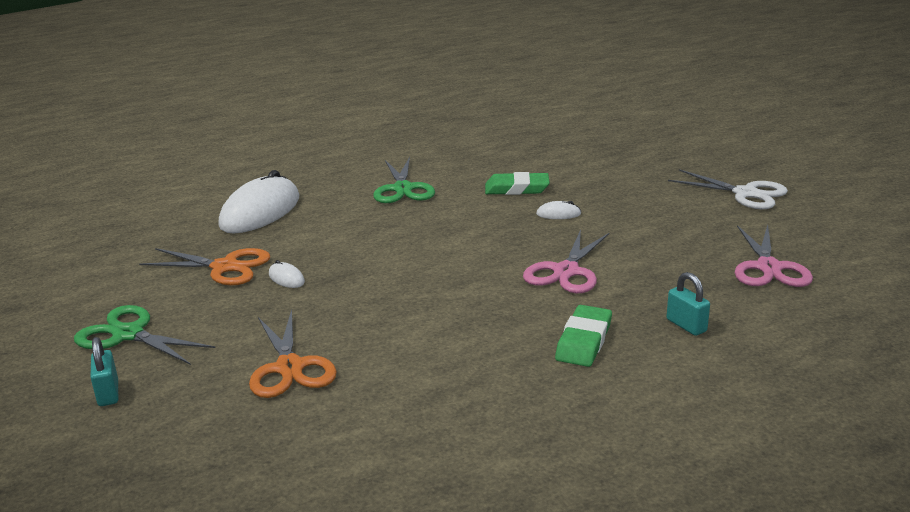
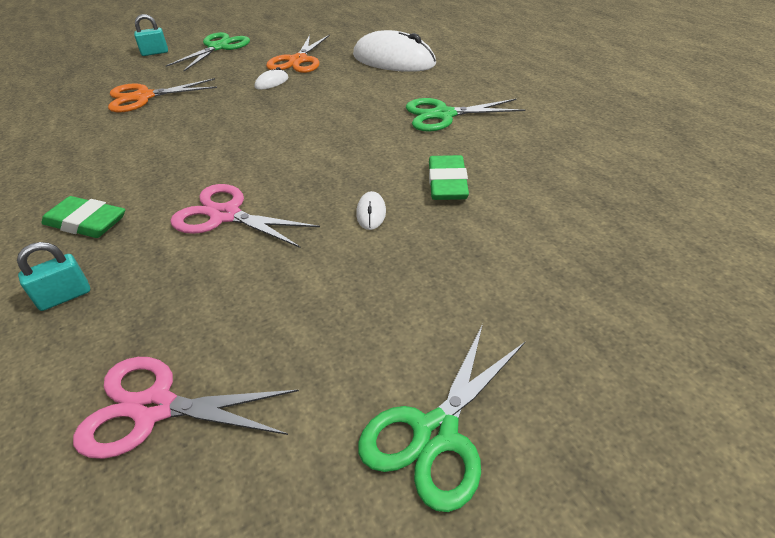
camera: 90 degrees right, 15 degrees up
(745, 193) = (436, 433): white scissors -> green scissors

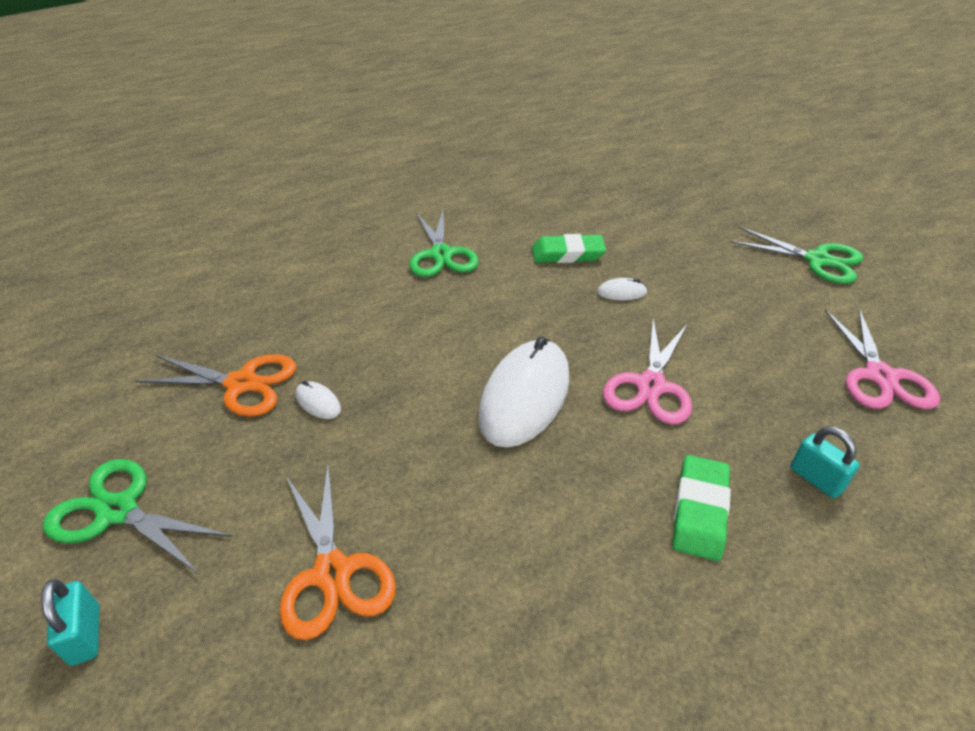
camera: 95 degrees left, 0 degrees up
(393, 60) = (281, 291): white mouse -> white mouse (525, 397)

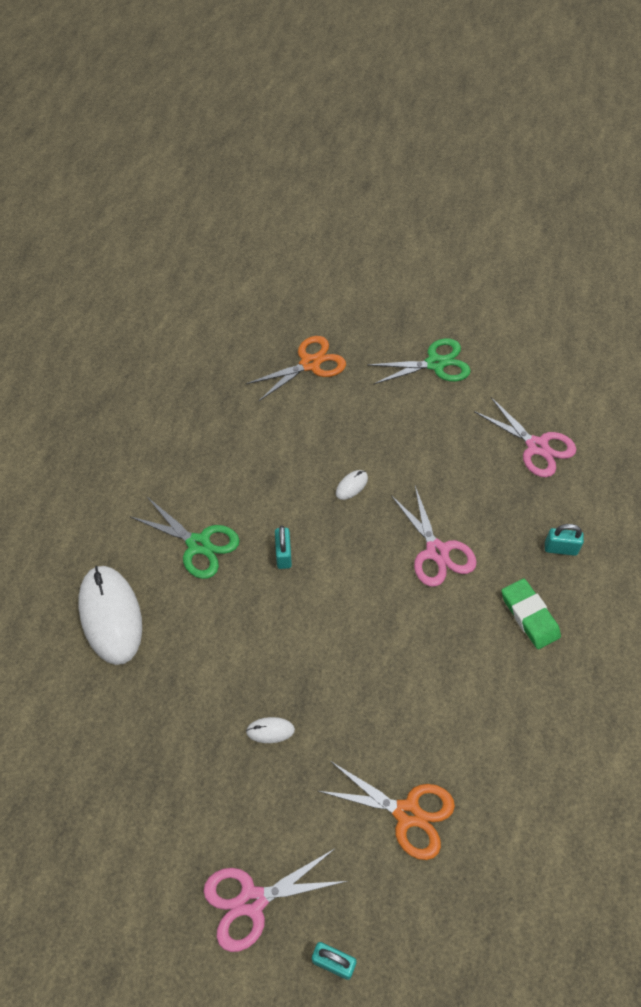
camera: 45 degrees left, 15 degrees up
(118, 511) = (252, 901): green scissors -> pink scissors
(241, 384) = (205, 763): orange scissors -> orange scissors (310, 364)
(498, 299) = (283, 555): none -> turquoise padlock
(525, 397) = (381, 619): white mouse -> white mouse (111, 616)
(567, 254) = (283, 475): green eraser -> none

